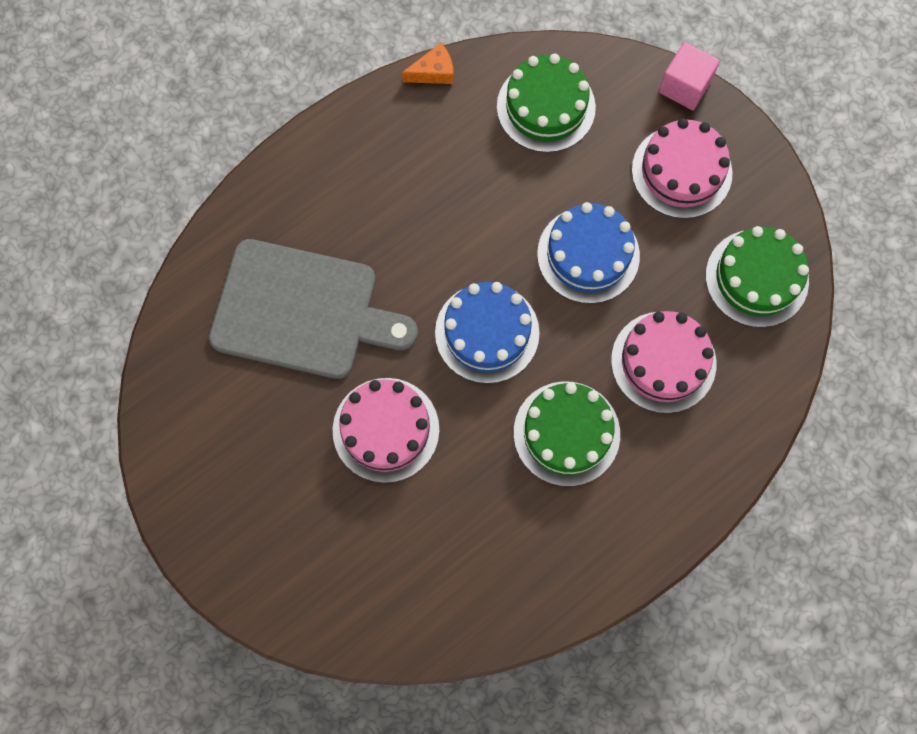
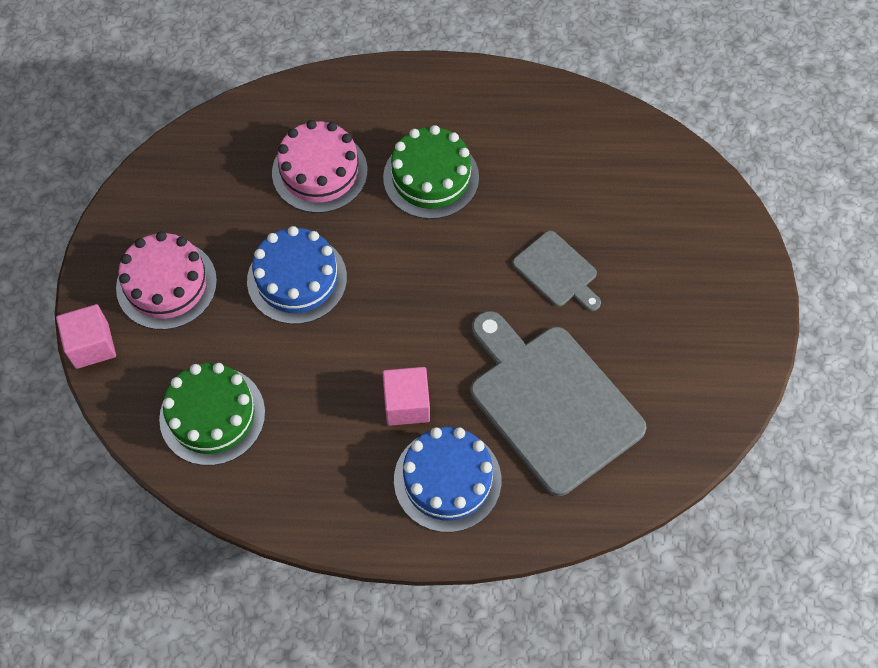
camera: 140 degrees left, 10 degrees down
(386, 430) = (557, 271): pink cake -> grey cutting board
(412, 224) = (407, 404): none -> pink cube
(433, 72) = (271, 521): orange cheese -> none
(487, 333) = (424, 281): blue cake -> blue cake (447, 480)
(756, 278) = (198, 175): green cake -> none

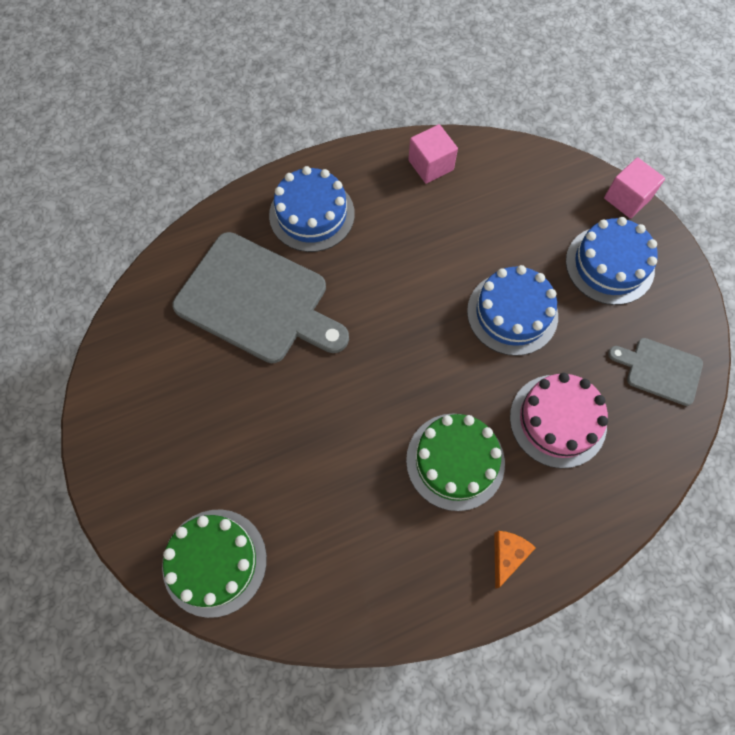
camera: 155 degrees right, 5 degrees up
(166, 284) = (609, 265): pink cake -> blue cake
(212, 415) = (505, 188): green cake -> green cake (214, 562)
(407, 404) = (369, 253): pink cube -> pink cube (430, 165)
(428, 96) = (507, 555): none -> orange cheese
(557, 271) = (297, 416): grey cutting board -> grey cutting board (660, 370)

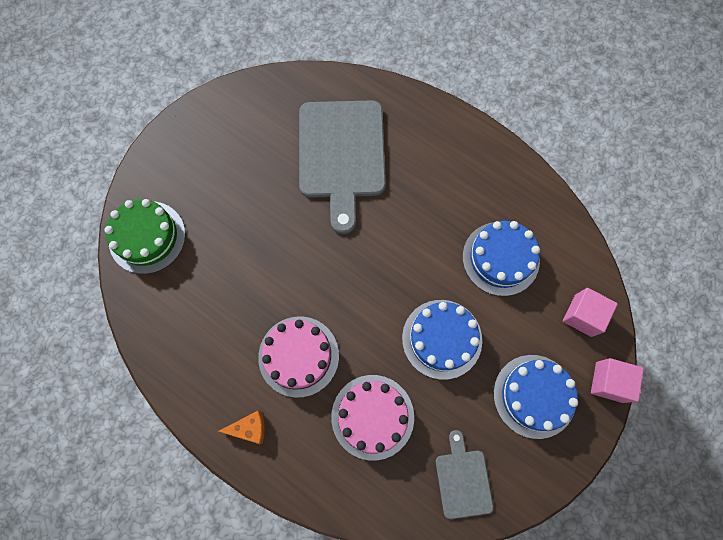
camera: 60 degrees right, 5 degrees up
(312, 214) = (433, 151): blue cake -> blue cake (500, 258)
(430, 165) = (534, 211): pink cube -> pink cube (583, 315)
(455, 461) = (298, 356): green cake -> pink cake

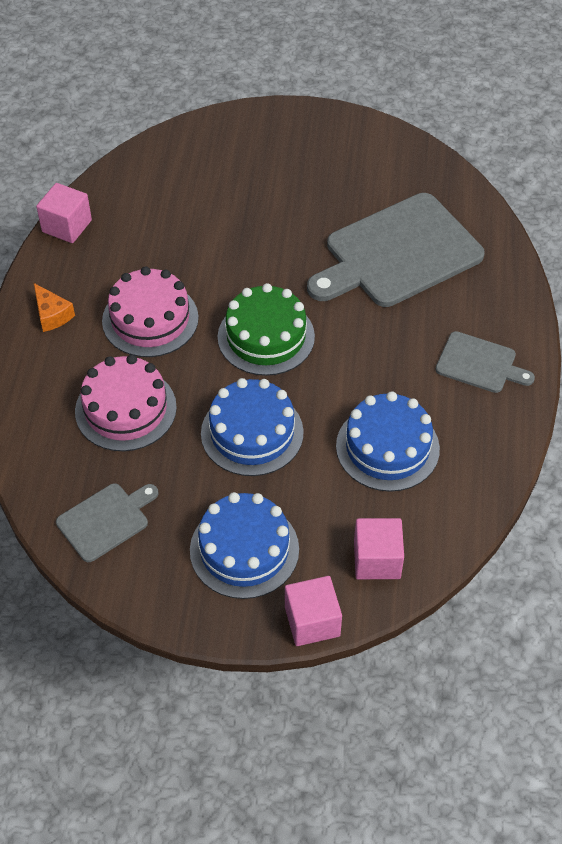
camera: 60 degrees right, 20 degrees down
(147, 237) = (192, 150): green cake -> green cake (266, 337)
(163, 372) = (67, 226): none -> pink cube
(465, 162) = (479, 364): none -> grey cutting board

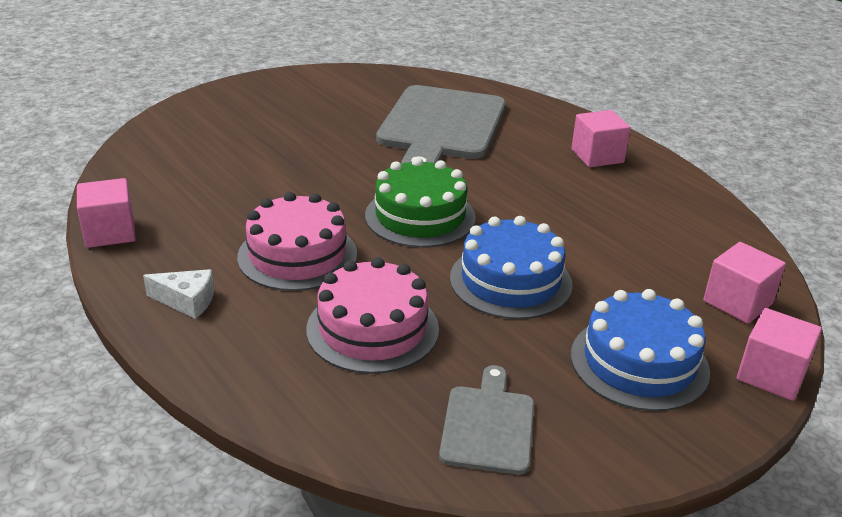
camera: 45 degrees left, 20 degrees down
(52, 315) = (187, 301): orange cheese -> white cheese
(387, 447) = (622, 232): blue cake -> none
(479, 364) = (597, 156): grey cutting board -> pink cube

